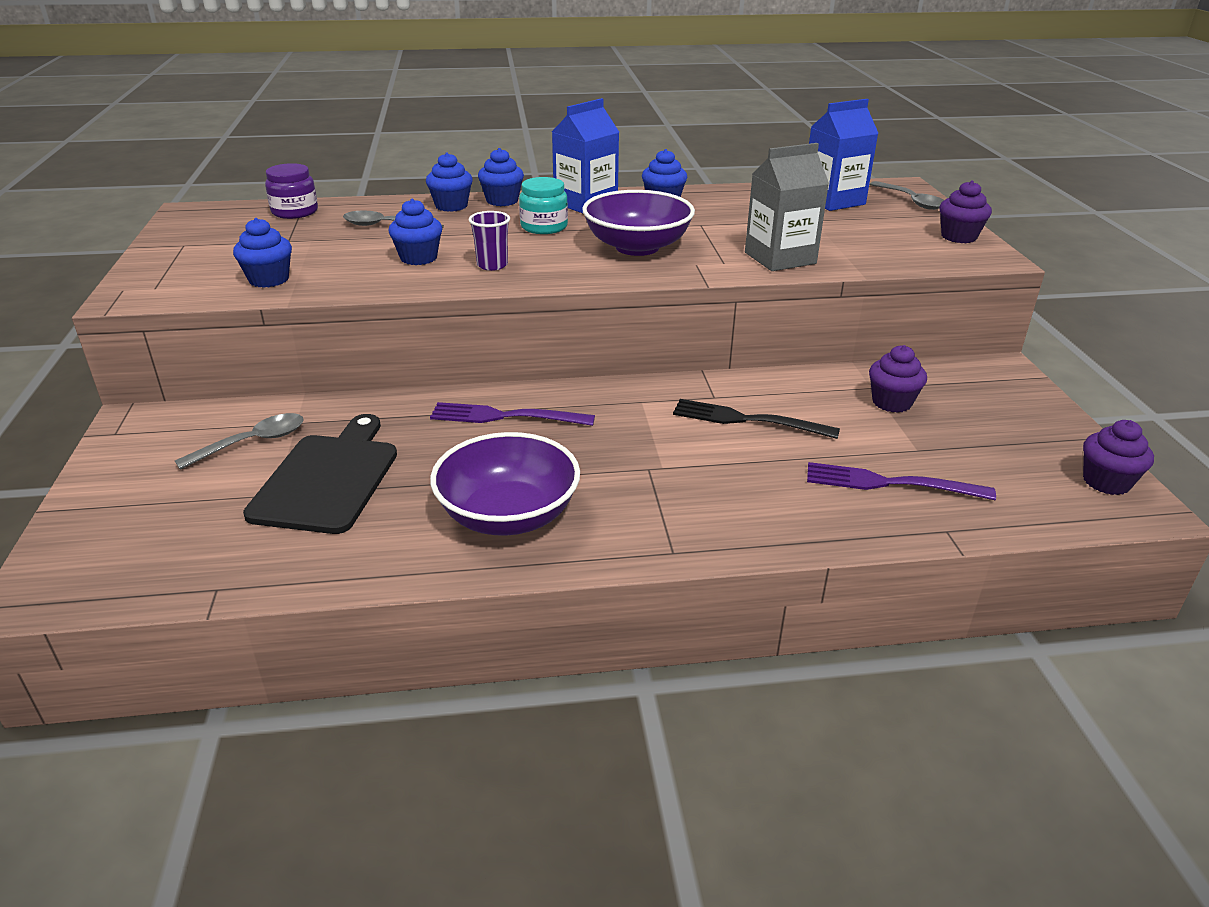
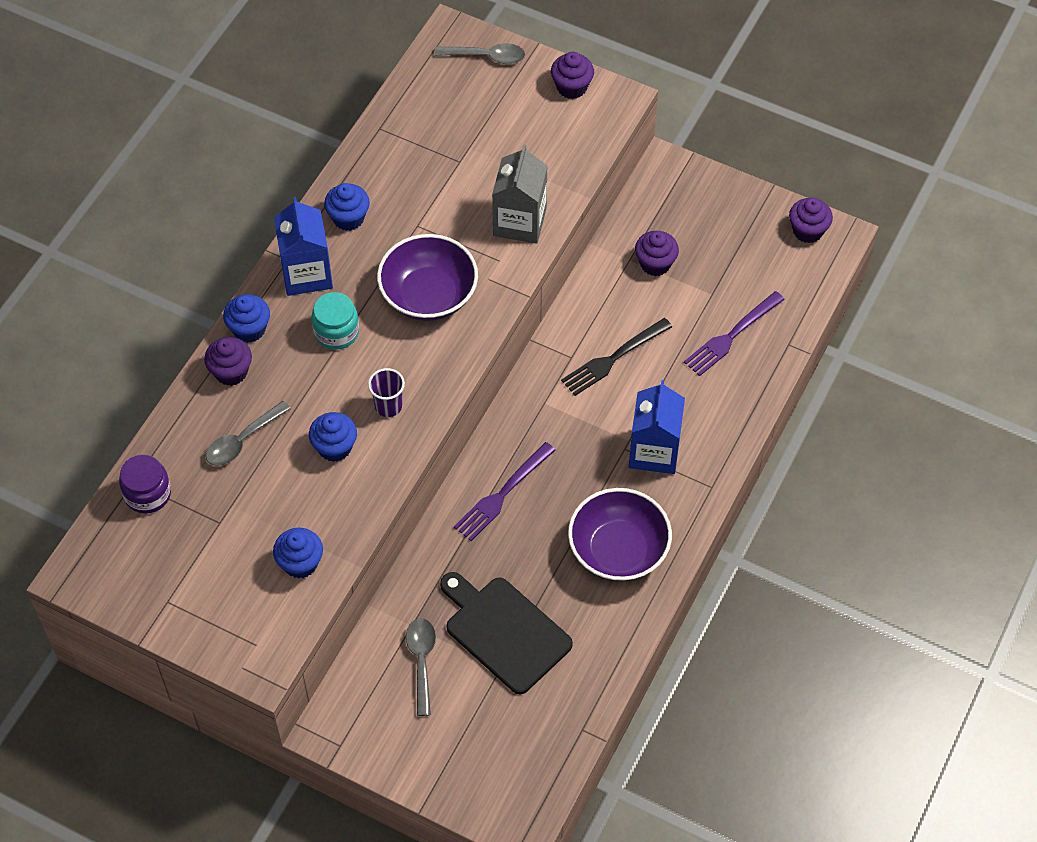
camera: 55 degrees left, 25 degrees up
(451, 206) = (231, 372): blue cupcake -> purple cupcake
(833, 201) = (443, 105): blue carton -> blue carton (654, 451)

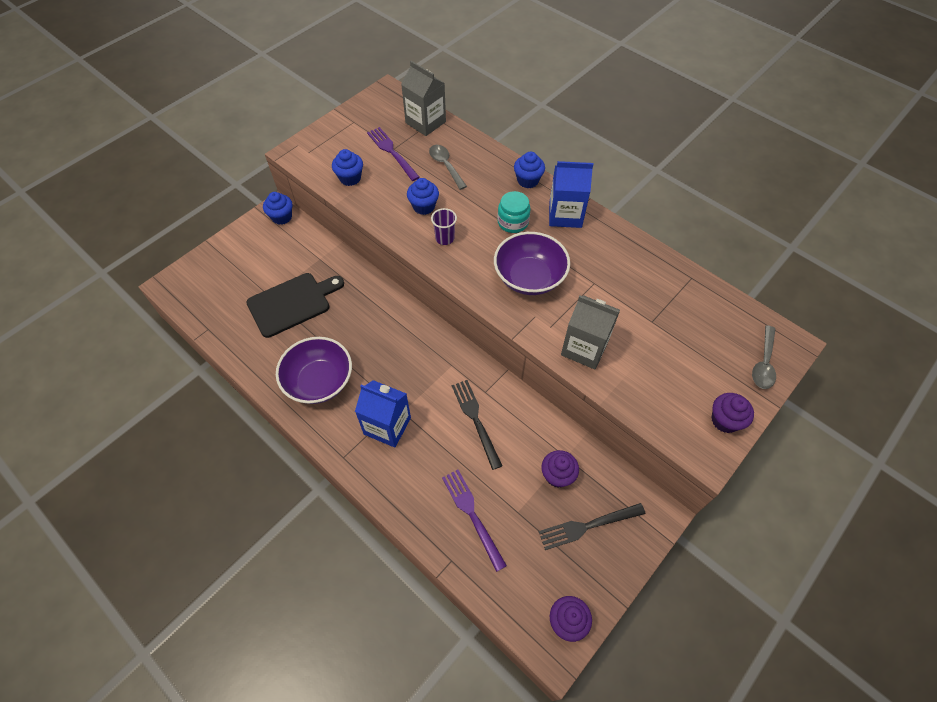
camera: 105 degrees right, 0 degrees up
(147, 494) = (425, 122): purple jar -> grey carton
(231, 372) = (497, 168): purple cupcake -> none
(348, 218) = (608, 245): blue cupcake -> blue cupcake (282, 217)
(421, 661) = (294, 259): grey spoon -> none
(502, 494) = (388, 324): purple fork -> purple fork (391, 152)
(703, 227) = (587, 526): none -> black fork

